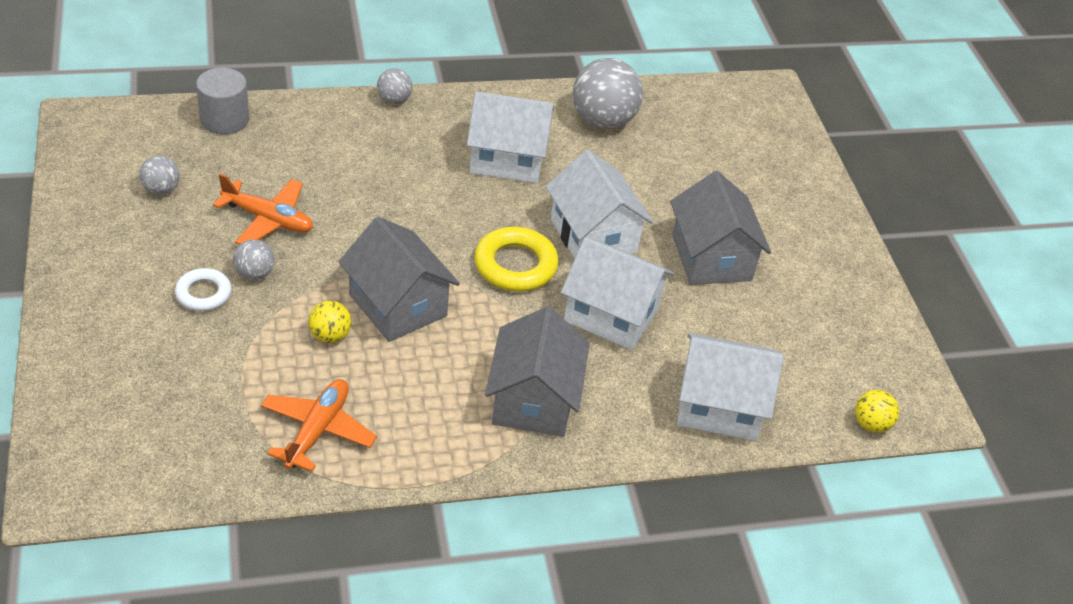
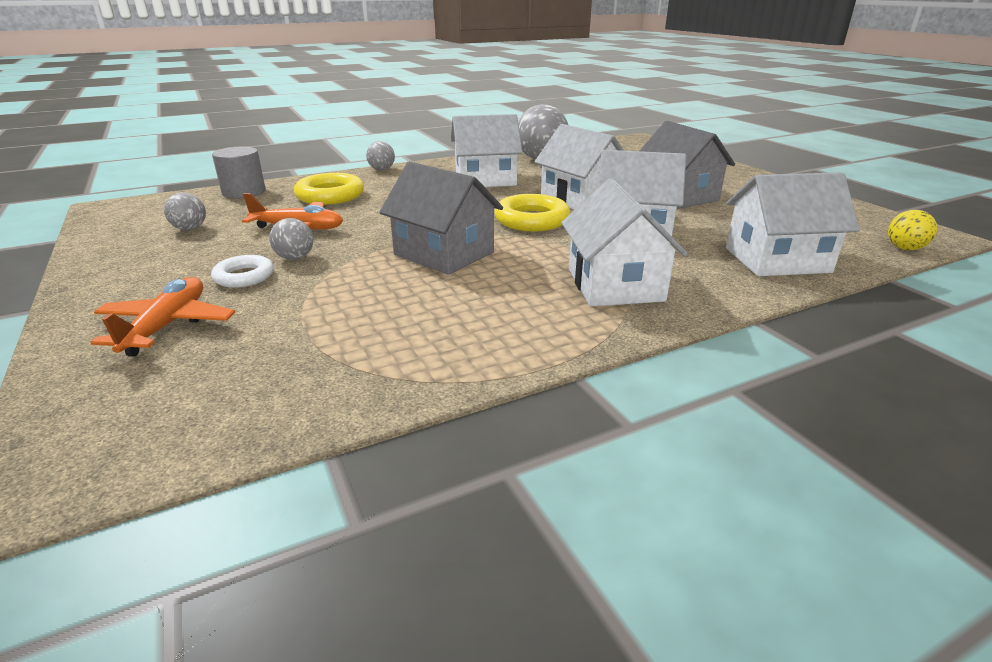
camera: 10 degrees left, 15 degrees down
(317, 153) = (330, 195): none -> yellow ring
(317, 431) = (407, 345): orange plane -> orange plane (167, 326)
(330, 336) = (388, 280): yellow ball -> none
(533, 400) = (615, 285): grey house -> white house

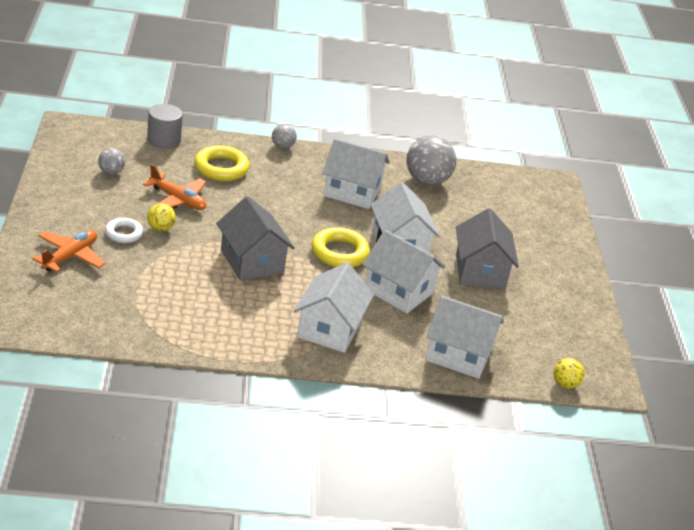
camera: 20 degrees right, 5 degrees up
(295, 258) = (160, 228): grey ball -> yellow ball

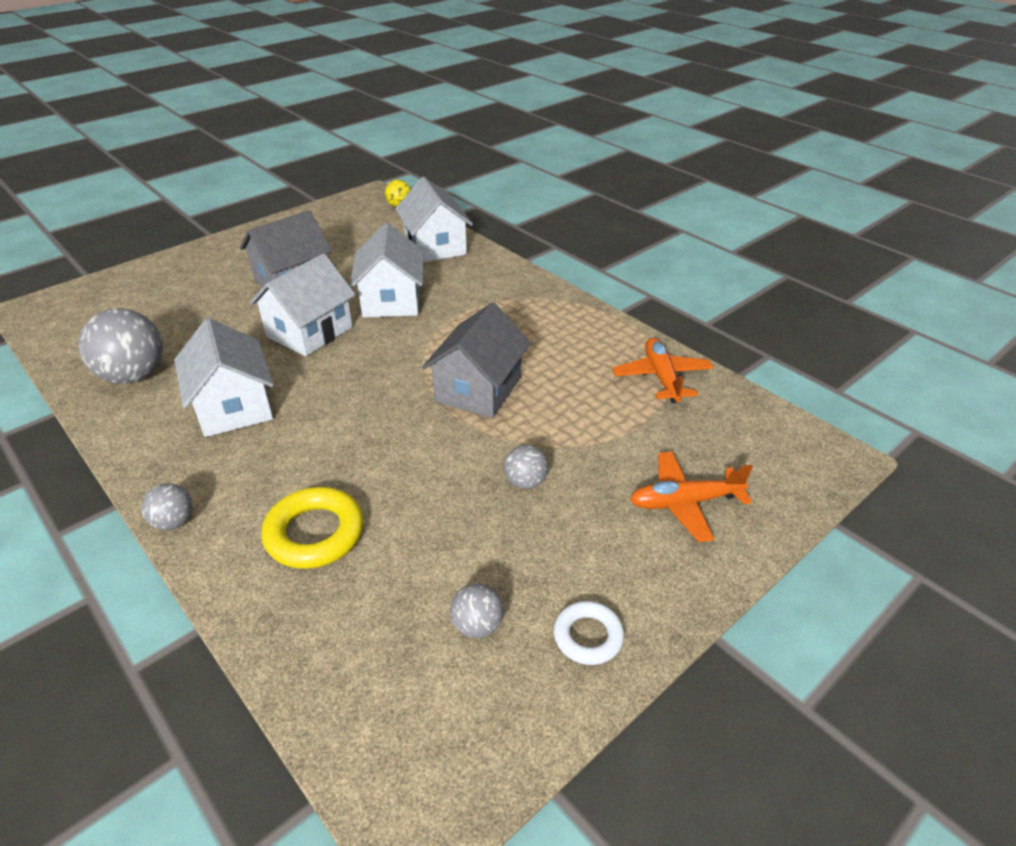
camera: 125 degrees left, 5 degrees up
(124, 233) = (580, 500): white ring -> white ring (588, 636)
(160, 228) = (525, 482): yellow ball -> grey ball
(163, 140) = (306, 651): grey cylinder -> none
(177, 200) = (448, 513): orange plane -> orange plane (661, 377)
(329, 329) = (503, 303): white house -> none
(339, 253) = (378, 353): yellow ring -> none

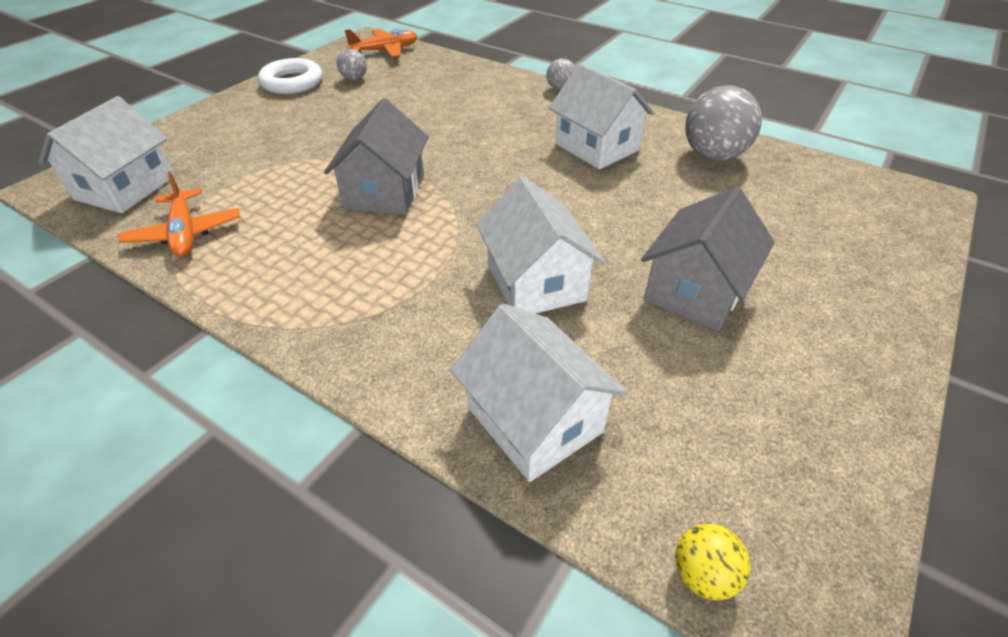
camera: 165 degrees right, 5 degrees up
(310, 332) = (599, 221): white house -> white house (125, 188)
(314, 533) = (468, 95): yellow ring -> none
(525, 482) = (332, 135): grey ball -> none
(588, 636) = (292, 82): white ring -> white ring, size x1.61
(685, 502) = (209, 140): orange plane -> orange plane (385, 50)

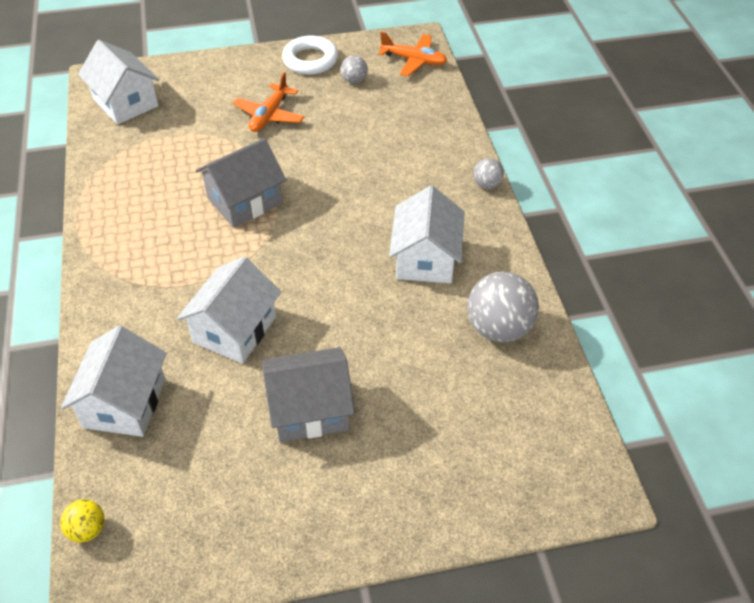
camera: 45 degrees right, 5 degrees up
(125, 188) = (125, 102): white house -> white house turned 75 degrees clockwise
(185, 233) = (117, 159): orange plane -> orange plane (269, 115)

